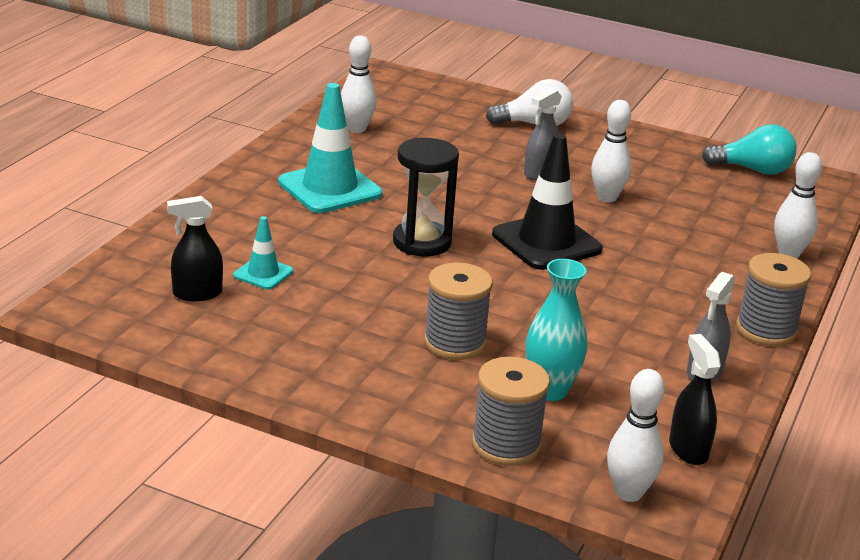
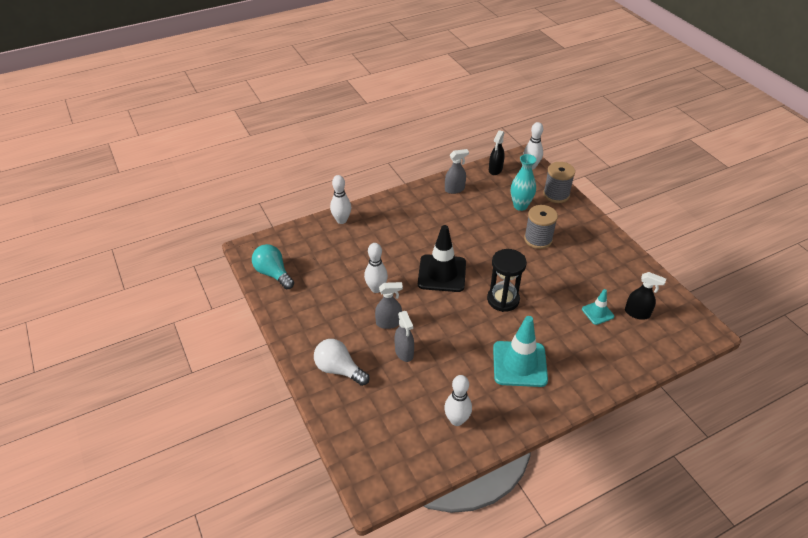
camera: 140 degrees left, 15 degrees up
(483, 156) = (404, 352): none -> grey spray bottle
(766, 330) = (407, 194): grey spool -> none

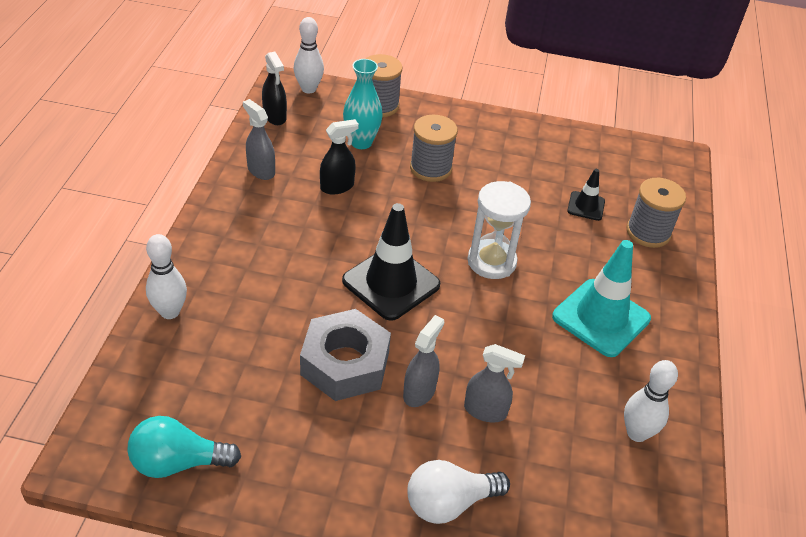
camera: 55 degrees left, 0 degrees up
(376, 288) = (345, 363): white bowling pin -> grey nut
(454, 189) = (261, 170): grey spray bottle -> grey spray bottle turned 60 degrees counterclockwise
(503, 299) = (491, 262): black hourglass -> white hourglass
(597, 313) = (586, 206): turquoise traffic cone -> black traffic cone
(614, 350) = (648, 232): none -> grey spool
(637, 313) = (614, 180): black spray bottle -> black spray bottle (337, 187)

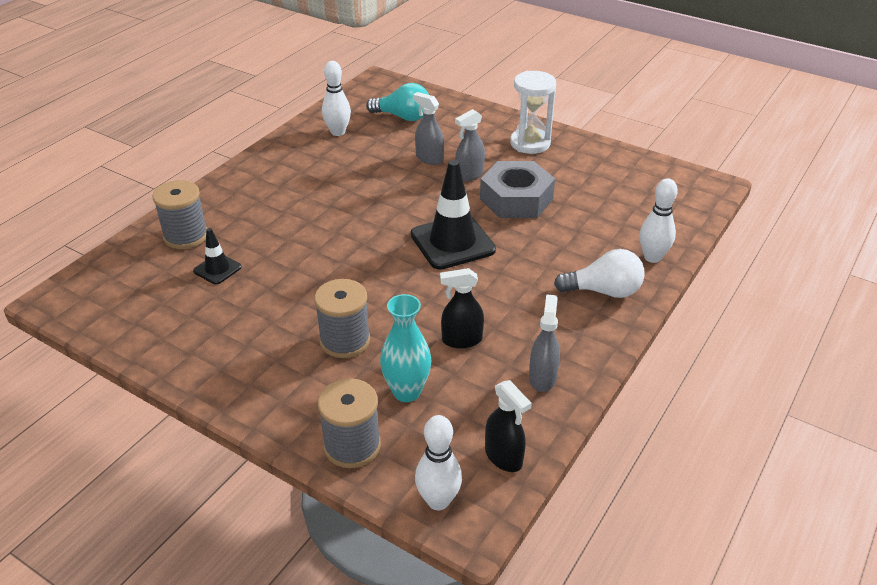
camera: 155 degrees left, 5 degrees down
(178, 462) = (647, 172): turquoise light bulb -> turquoise light bulb (403, 117)
(261, 170) = (542, 377): grey spray bottle -> grey spray bottle turned 150 degrees counterclockwise
(275, 117) = (504, 457): black spray bottle -> black spray bottle turned 150 degrees clockwise
(449, 503) = (480, 128): white light bulb -> white light bulb (604, 291)
(491, 262) = (352, 241): white hourglass -> white hourglass (530, 143)
(601, 318) = (297, 188): turquoise traffic cone -> none

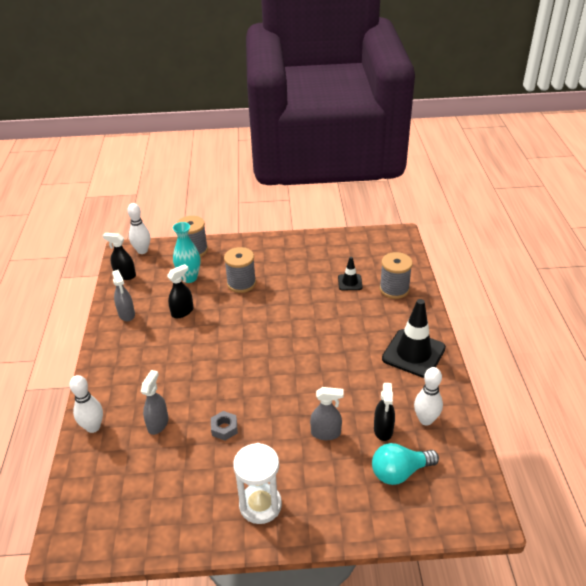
camera: 145 degrees right, 0 degrees up
(380, 141) = (383, 430): none -> black spray bottle
(452, 242) = (238, 366): black traffic cone -> black traffic cone (413, 353)
(469, 175) = (279, 433): grey spray bottle -> grey spray bottle (158, 423)
(516, 199) = (224, 428): grey nut -> grey nut, size x0.46
(604, 291) = (117, 381): white light bulb -> none

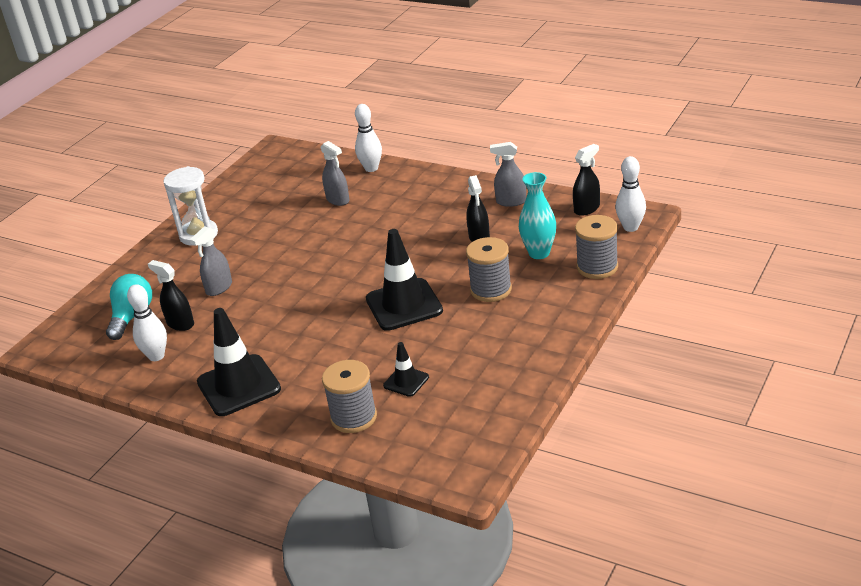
camera: 125 degrees right, 5 degrees down
(224, 428) = (292, 233): grey nut -> none
(280, 315) = (404, 305): none -> black traffic cone

